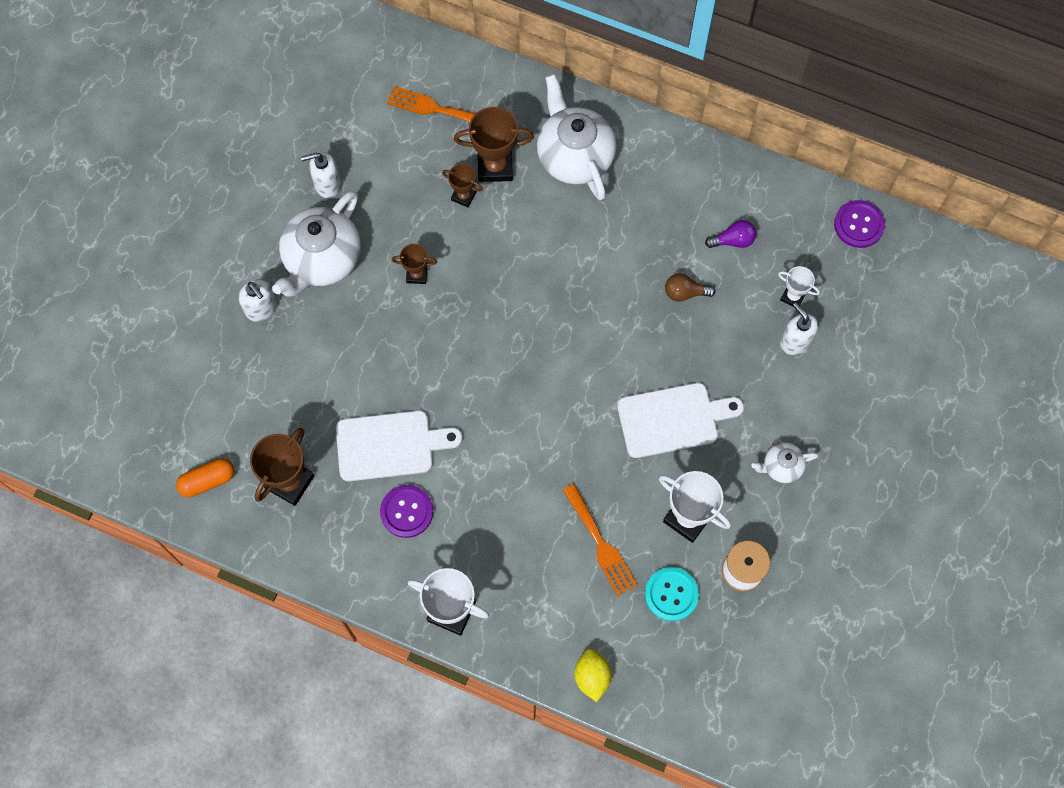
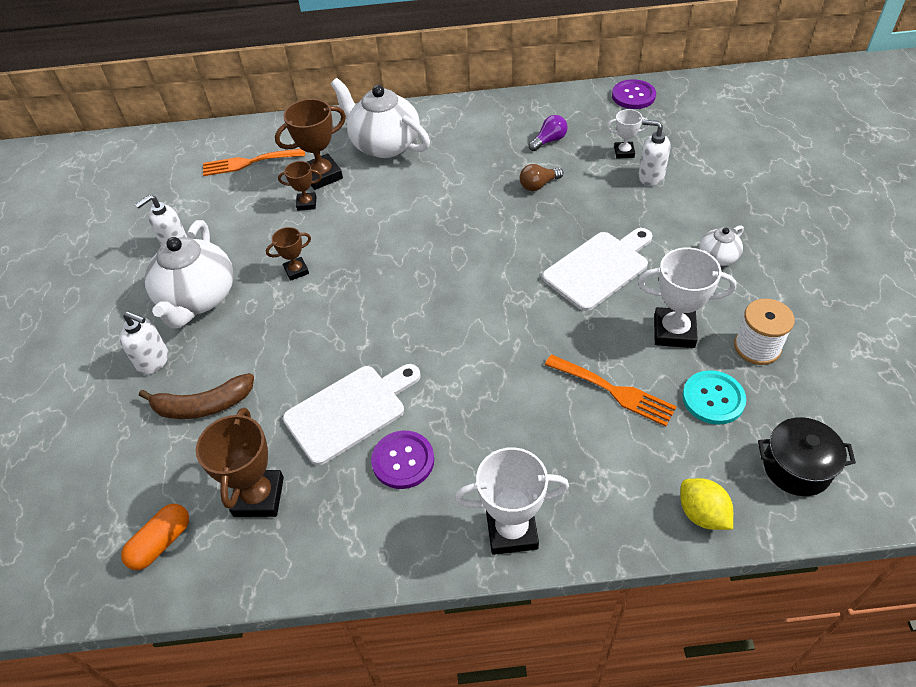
camera: 25 degrees left, 20 degrees down
(282, 376) = (203, 405): none -> brown banana
(687, 683) = (796, 467): none -> black pot

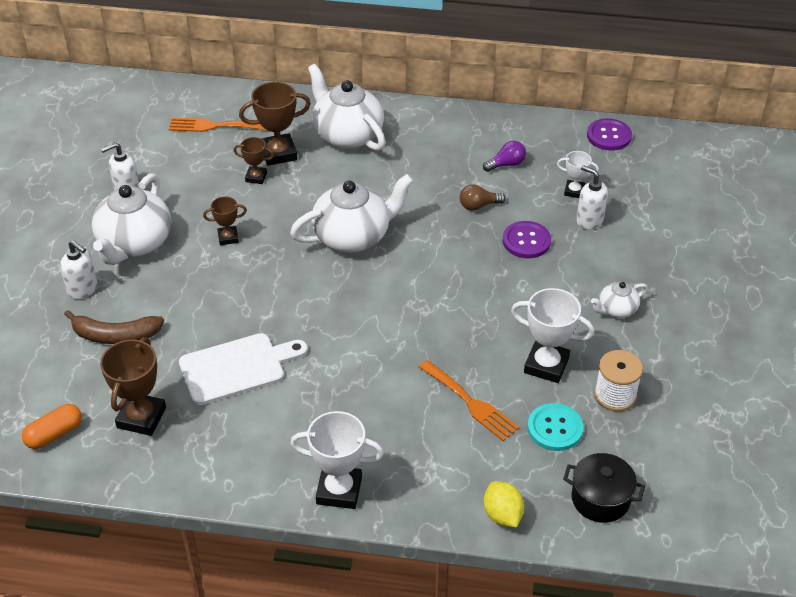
camera: 10 degrees right, 5 degrees down
(403, 460) = (268, 417): purple button -> purple button (526, 241)
(425, 241) = (353, 236): none -> white teapot
(598, 268) = (502, 295): white cutting board -> none

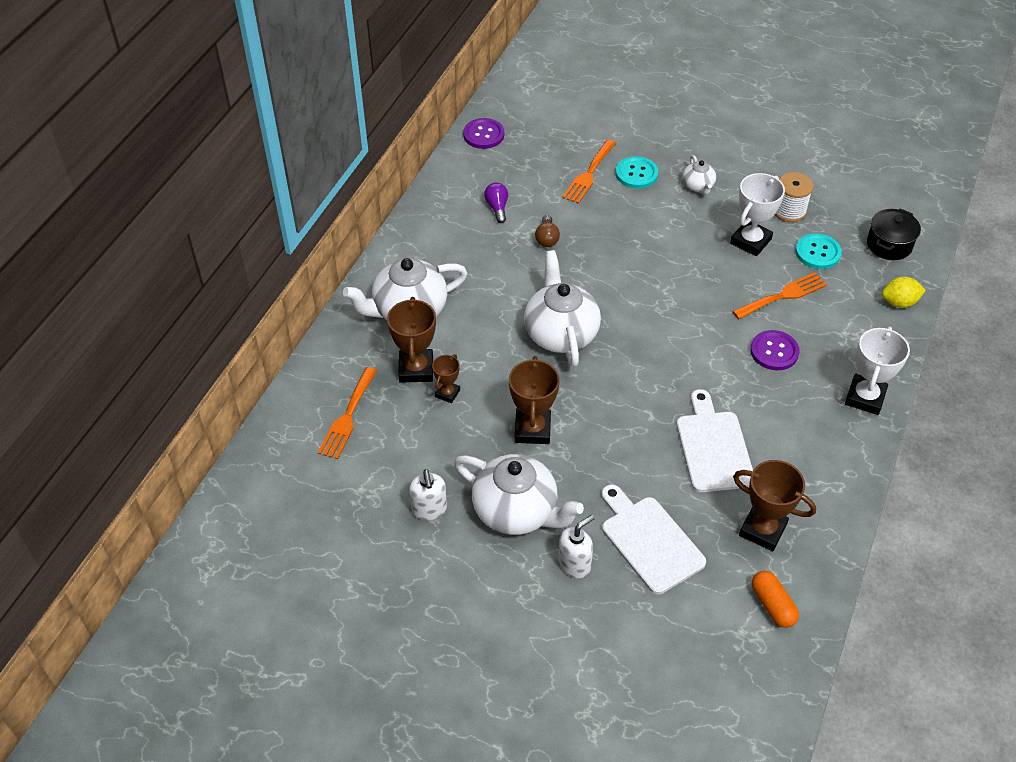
camera: 75 degrees left, 5 degrees up
(115, 335) = (649, 541): brown banana -> white cutting board
(228, 237) = (532, 429): brown trophy -> brown trophy, size x1.77
(526, 241) = (602, 218): purple button -> purple button (774, 351)
(574, 191) = (548, 174): white trophy -> none
(589, 220) = (588, 174): white soap dispenser -> orange fork
(610, 256) = (636, 174): none -> turquoise button

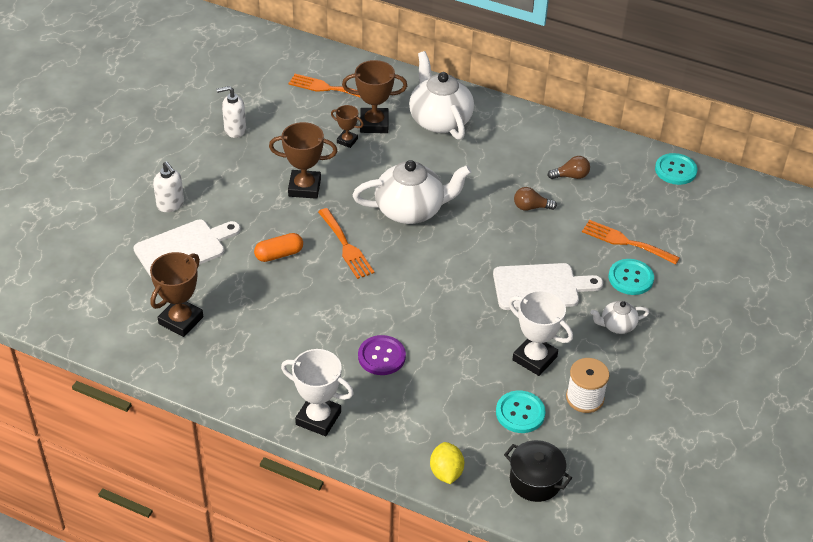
camera: 90 degrees right, 5 degrees down
(483, 135) = (675, 170): purple button -> turquoise button
(497, 207) = (571, 176): purple light bulb -> brown light bulb
(517, 511) = (225, 175): white teapot -> none
(713, 447) = (272, 298): white cutting board -> white cutting board (540, 287)
(772, 605) = (108, 317): orange capsule -> orange capsule (279, 254)
(783, 295) = (456, 374): orange fork -> orange fork (346, 246)

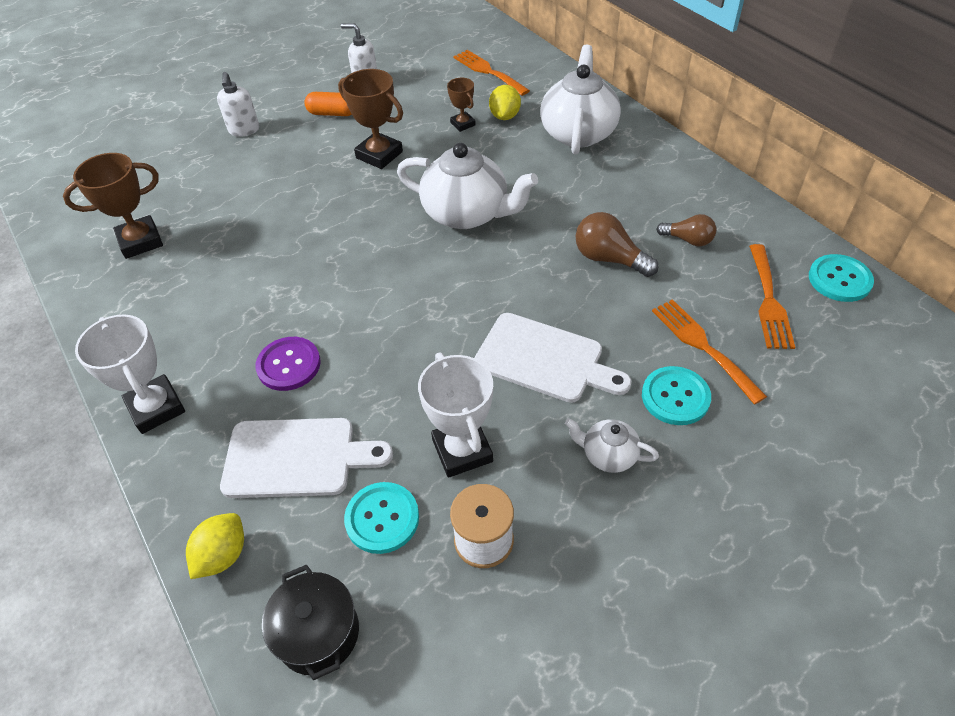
camera: 35 degrees right, 5 degrees up
(183, 248) = (213, 173): white cutting board -> white cutting board (296, 457)
(279, 254) = (292, 211): orange capsule -> orange capsule (332, 113)
(346, 246) = (365, 227): orange fork -> orange fork (769, 301)
(374, 124) = (505, 116): brown trophy -> yellow lemon
(531, 207) = (609, 259): brown light bulb -> brown light bulb, size x1.51

